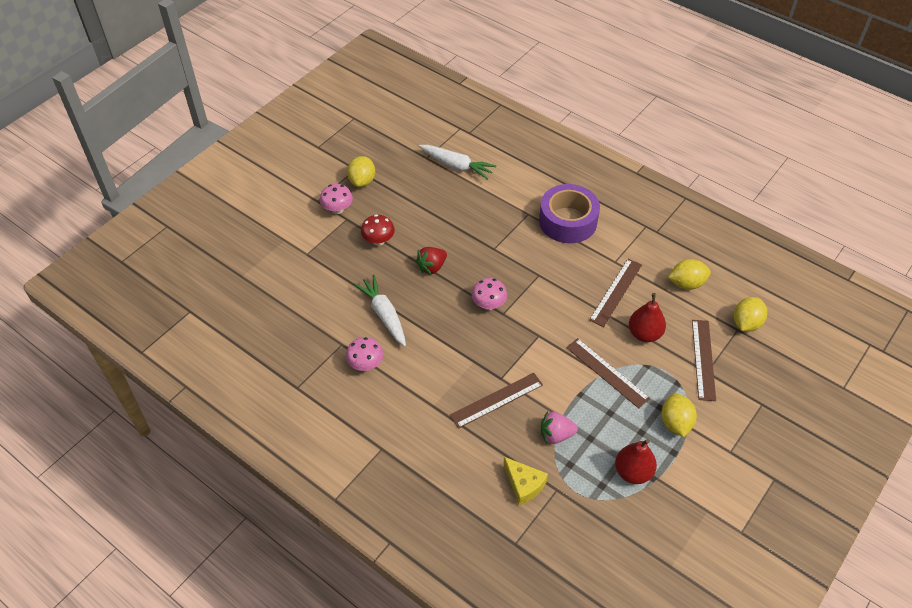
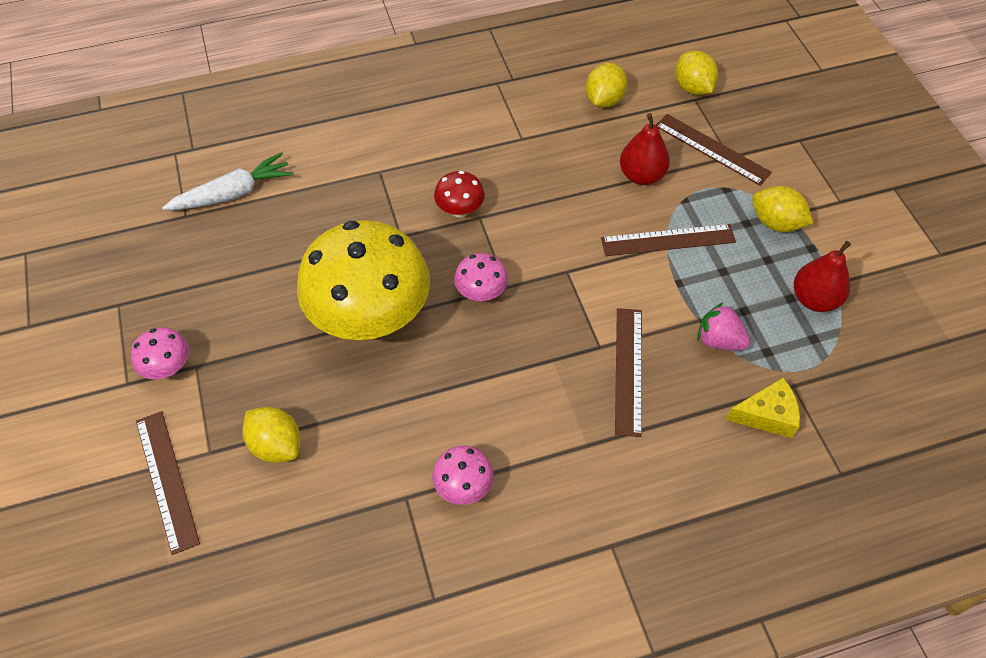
camera: 55 degrees left, 5 degrees up
(362, 181) = (149, 309): yellow lemon -> yellow lemon (276, 445)
(378, 240) = (271, 350): red mushroom -> red mushroom (460, 210)
(384, 315) = (400, 417): white carrot -> none
(432, 267) = (370, 317): red strawberry -> yellow mushroom
(556, 435) = (719, 340): pink strawberry -> pink strawberry turned 90 degrees clockwise
(568, 221) = (426, 143): purple tape -> none
(616, 292) = (565, 164): brown ruler -> brown ruler (166, 480)

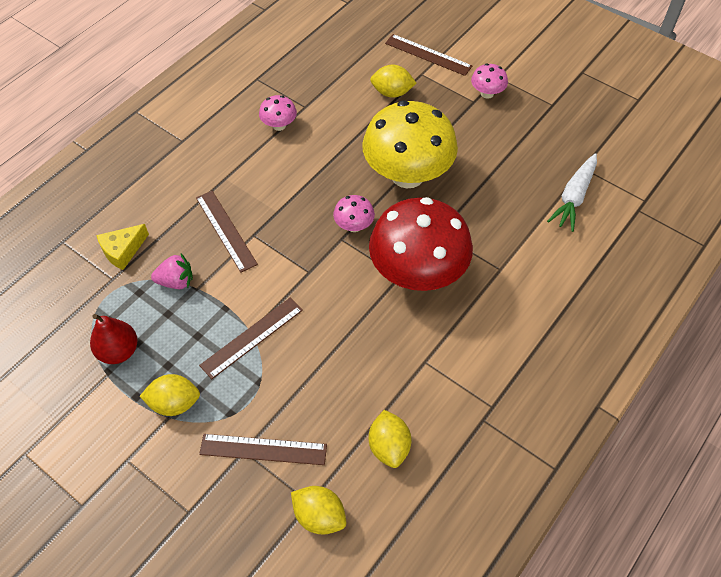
camera: 145 degrees right, 0 degrees up
(460, 210) = (417, 273): red mushroom -> red mushroom, size x2.34
(641, 175) = (306, 384): red pear -> none

